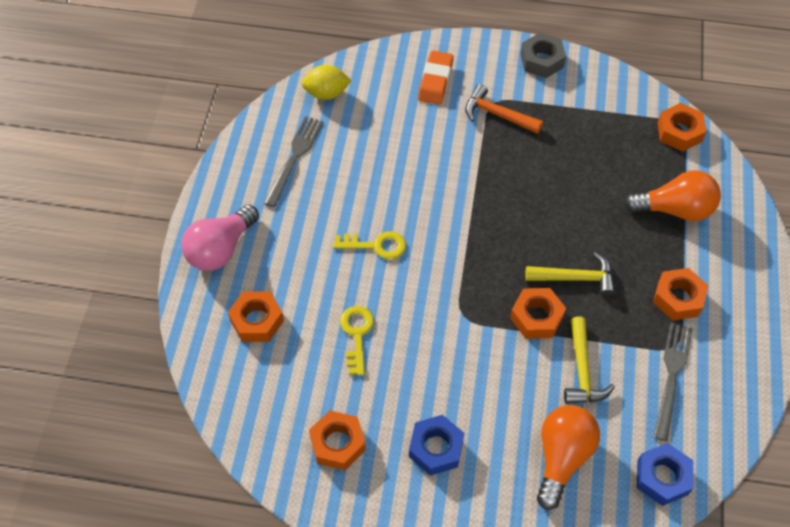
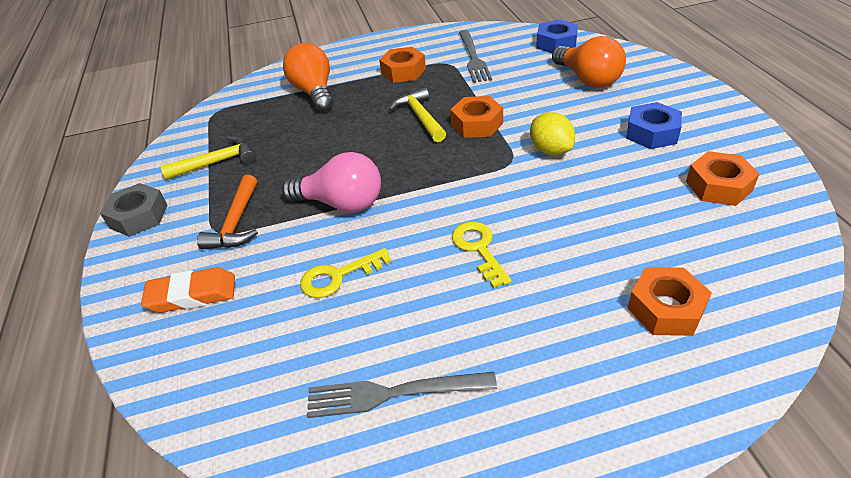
camera: 110 degrees left, 15 degrees down
(221, 249) = (606, 405): pink light bulb -> pink light bulb (341, 203)
(326, 93) = (248, 411): yellow lemon -> yellow lemon (550, 150)
(356, 334) = (598, 220): yellow key -> yellow key (338, 276)
(562, 457) = (588, 79): orange light bulb -> orange light bulb turned 120 degrees counterclockwise
(582, 370) = (506, 91): yellow hammer -> yellow hammer (217, 162)
(671, 375) = (473, 58): grey fork -> grey fork turned 90 degrees counterclockwise
(679, 132) = (223, 111): orange nut -> none

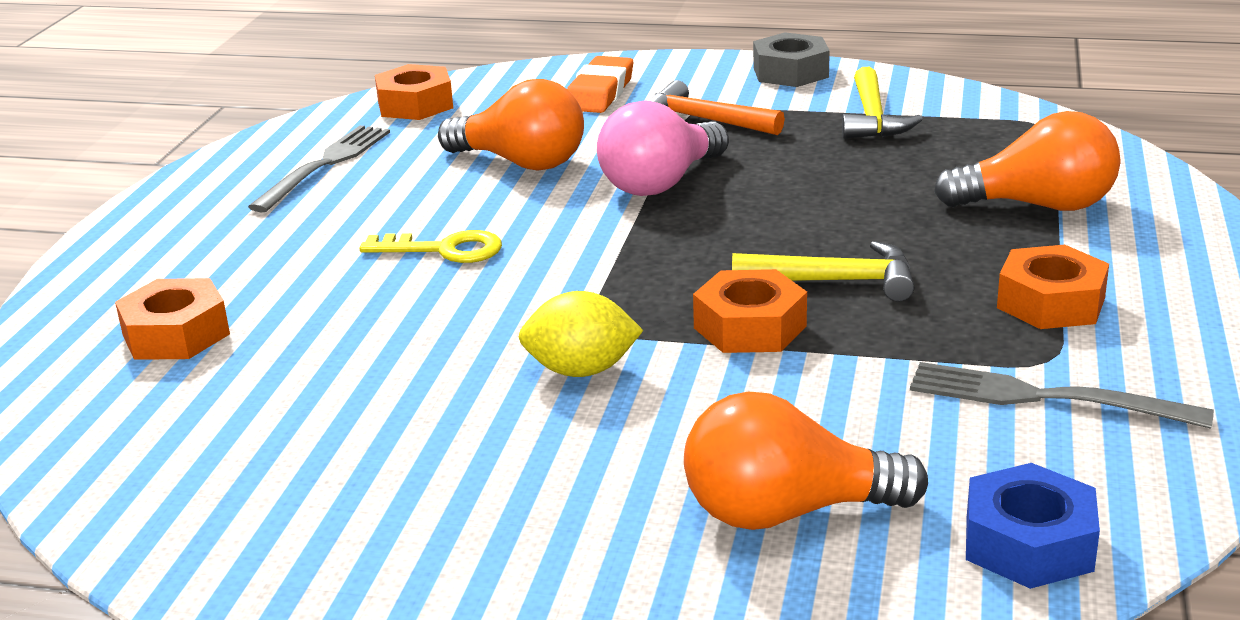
camera: 115 degrees right, 15 degrees down
(338, 276) = (521, 163): yellow key -> orange light bulb
(652, 133) = (497, 498): blue nut -> none
(718, 186) = (278, 491): orange nut -> orange nut (415, 105)

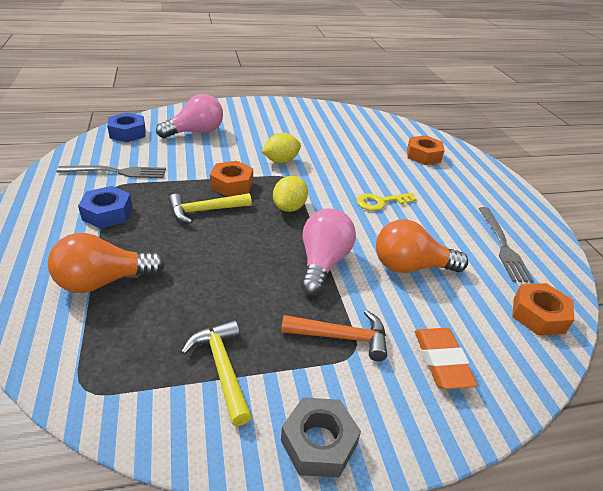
camera: 150 degrees right, 10 degrees up
(650, 265) = (289, 207): none -> yellow lemon
(787, 512) = (195, 132): orange light bulb -> pink light bulb
(1050, 303) = (107, 213): orange nut -> blue nut

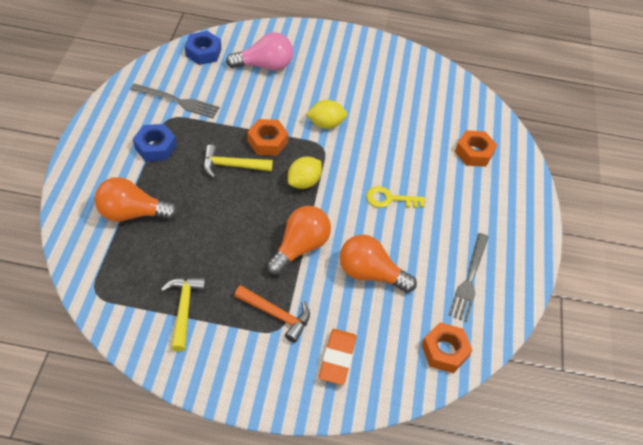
camera: 20 degrees right, 15 degrees up
(319, 443) = (219, 380): grey nut -> none
(323, 263) = (300, 247): pink light bulb -> orange light bulb

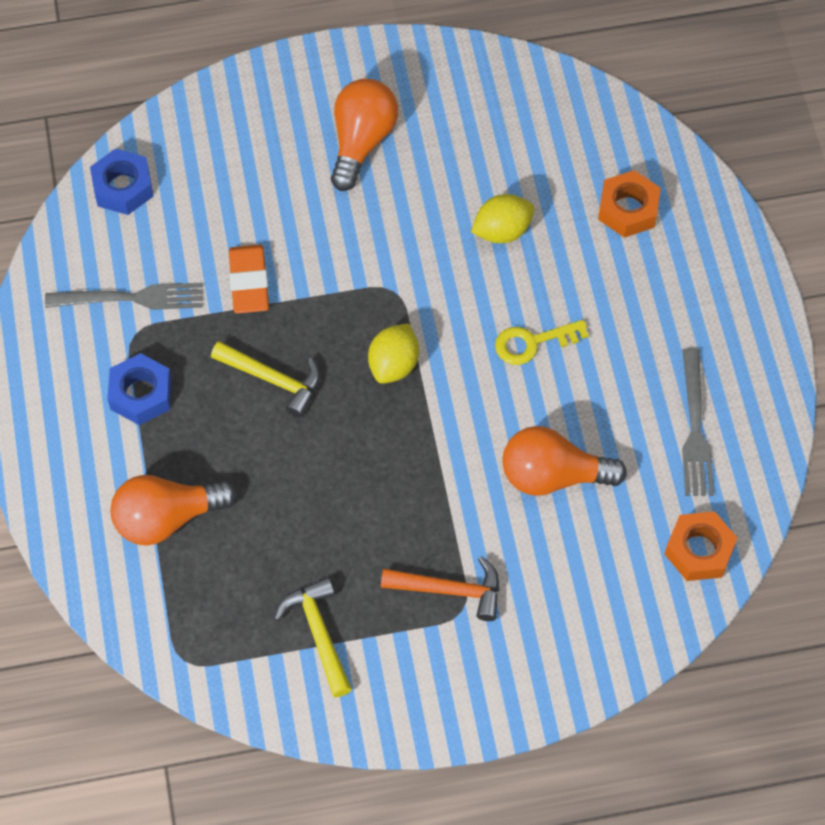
camera: 15 degrees left, 10 degrees up
(232, 166) = (273, 380): yellow hammer -> yellow hammer turned 135 degrees counterclockwise
(264, 65) = (235, 174): pink light bulb -> none
(267, 141) = (307, 316): orange nut -> none
(300, 247) = (436, 474): orange light bulb -> orange light bulb (361, 141)
(326, 124) = (381, 247): yellow lemon -> yellow lemon (502, 231)
(337, 358) = (560, 619): orange eraser -> orange eraser (249, 282)

